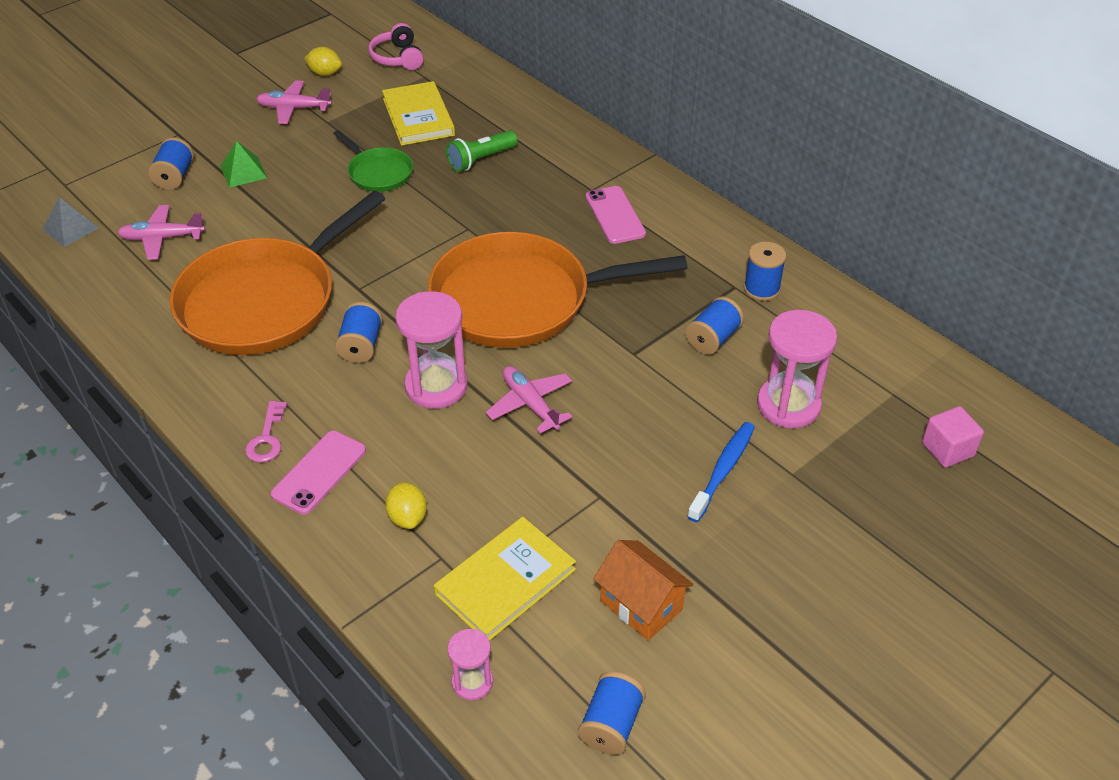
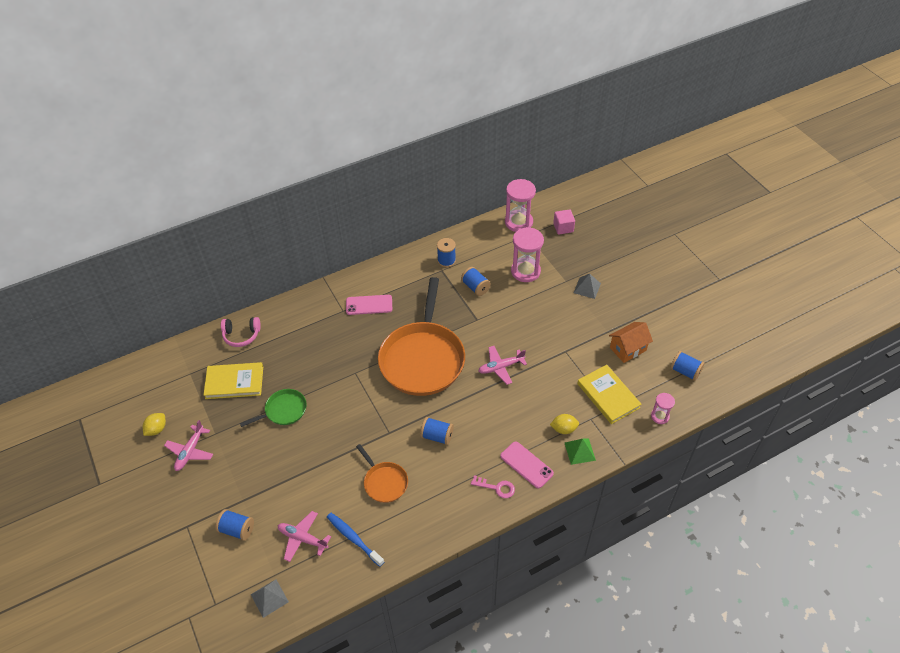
camera: 75 degrees left, 5 degrees up
(162, 238) = (302, 538): pink plane -> pink plane turned 105 degrees clockwise
(243, 172) = (250, 486): green pyramid -> green pyramid (579, 451)
(264, 301) = (384, 482): orange pan -> orange pan, size x0.46
(397, 58) = (160, 385): pink headphones -> pink headphones (241, 335)
(436, 386) = (478, 405): pink hourglass -> pink hourglass (518, 222)
(481, 160) = (293, 356): green flashlight -> none
(723, 470) = (559, 304): blue toothbrush -> blue toothbrush (353, 538)
(788, 512) = (587, 288): none -> grey pyramid

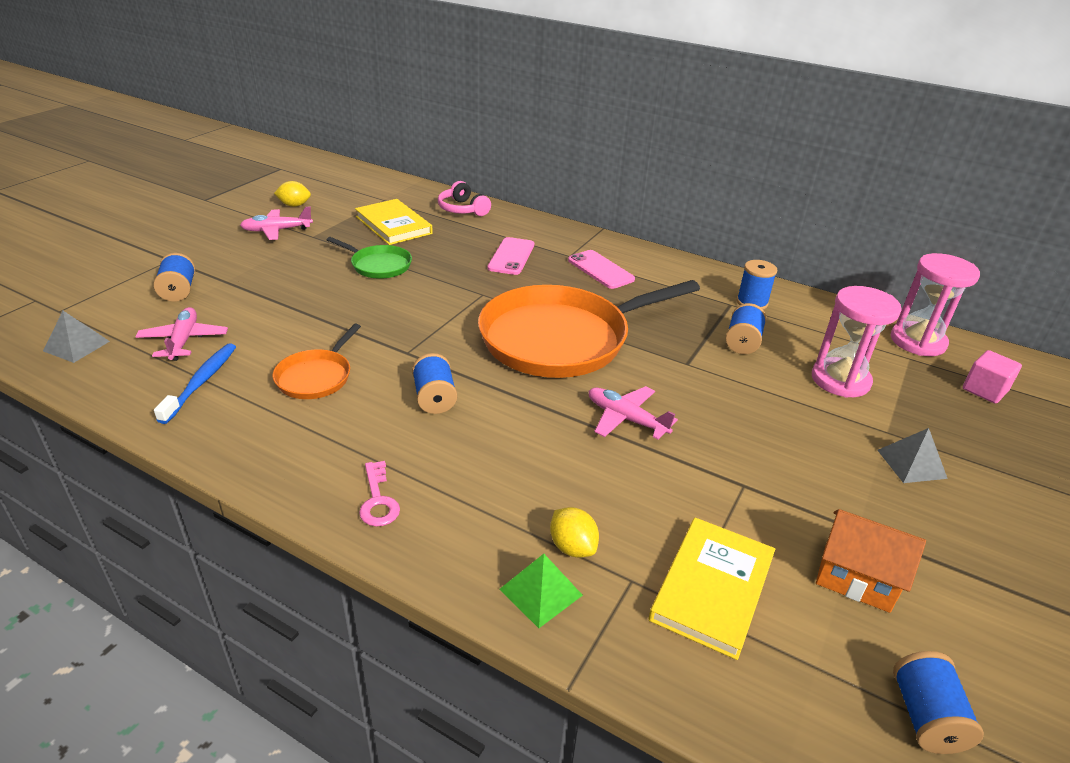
camera: 55 degrees right, 15 degrees down
(526, 465) = (453, 522): pink phone -> pink phone (511, 256)
(660, 416) = (752, 711): pink hourglass -> none

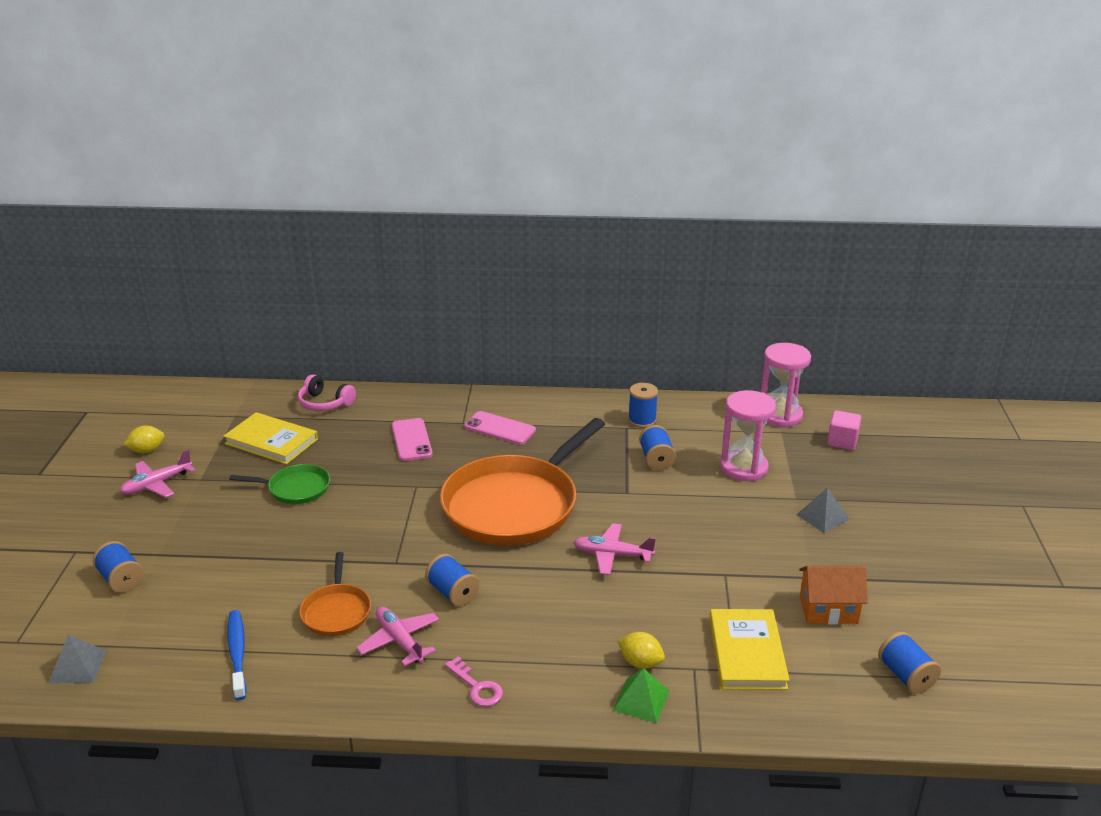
camera: 25 degrees left, 5 degrees down
(184, 340) = (180, 624): pink plane -> pink plane (399, 641)

